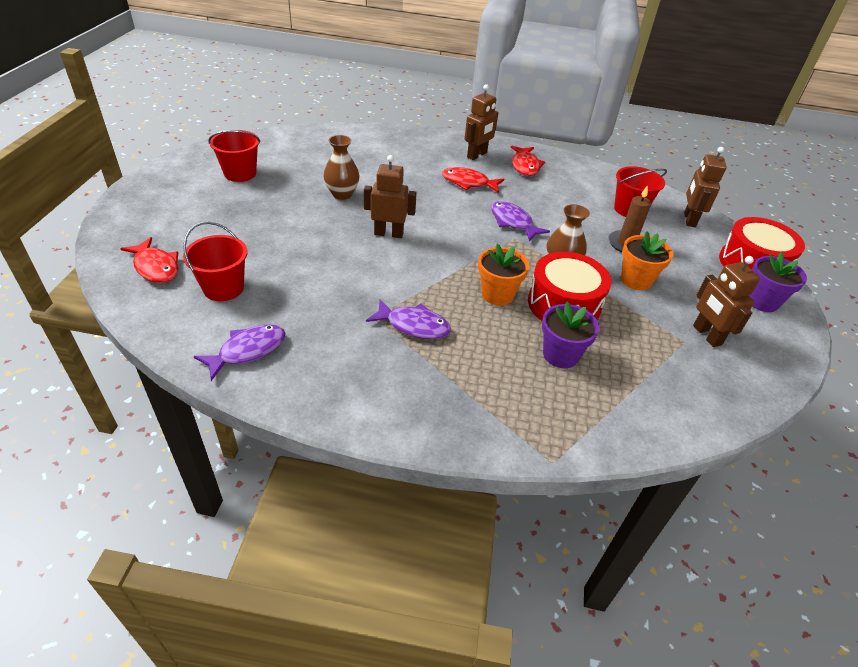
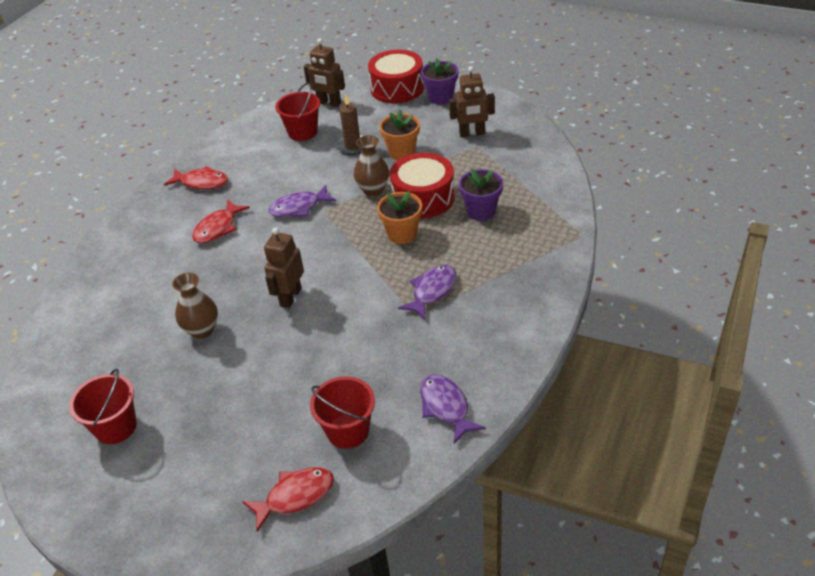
camera: 70 degrees left, 0 degrees up
(477, 155) = (165, 214): brown robot -> none

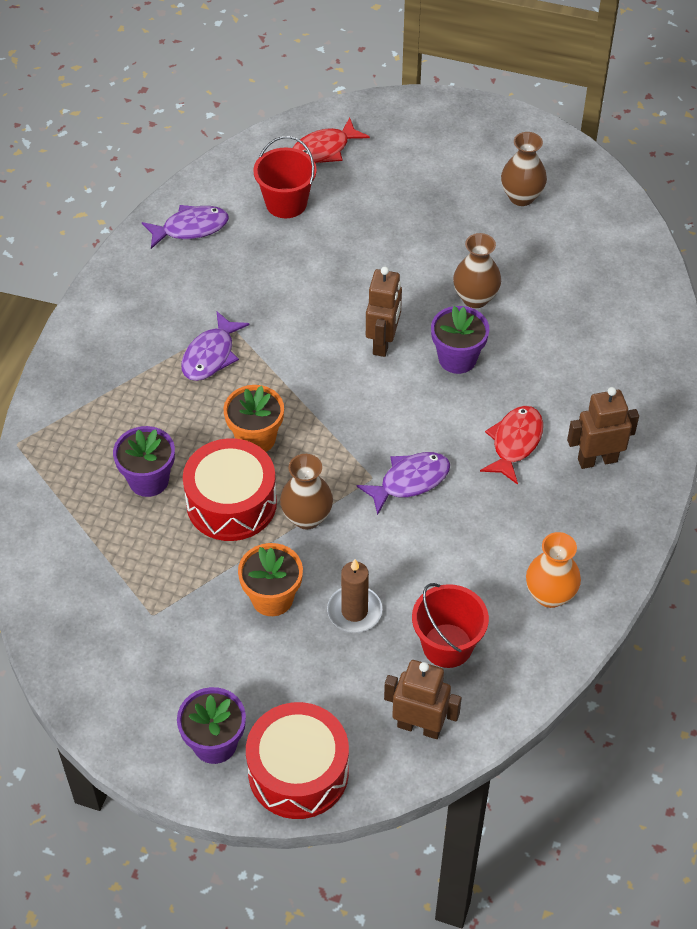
camera: 170 degrees right, 10 degrees up
(115, 427) = (521, 197): red bucket -> brown vase
(201, 182) = (575, 527): red fish -> none
(233, 152) = (550, 595): none -> orange vase
(236, 283) = (457, 358): none -> purple flower pot
(446, 407) = (190, 228): purple fish -> purple fish turned 75 degrees counterclockwise
(472, 134) = (159, 644): brown robot -> brown robot (597, 460)

